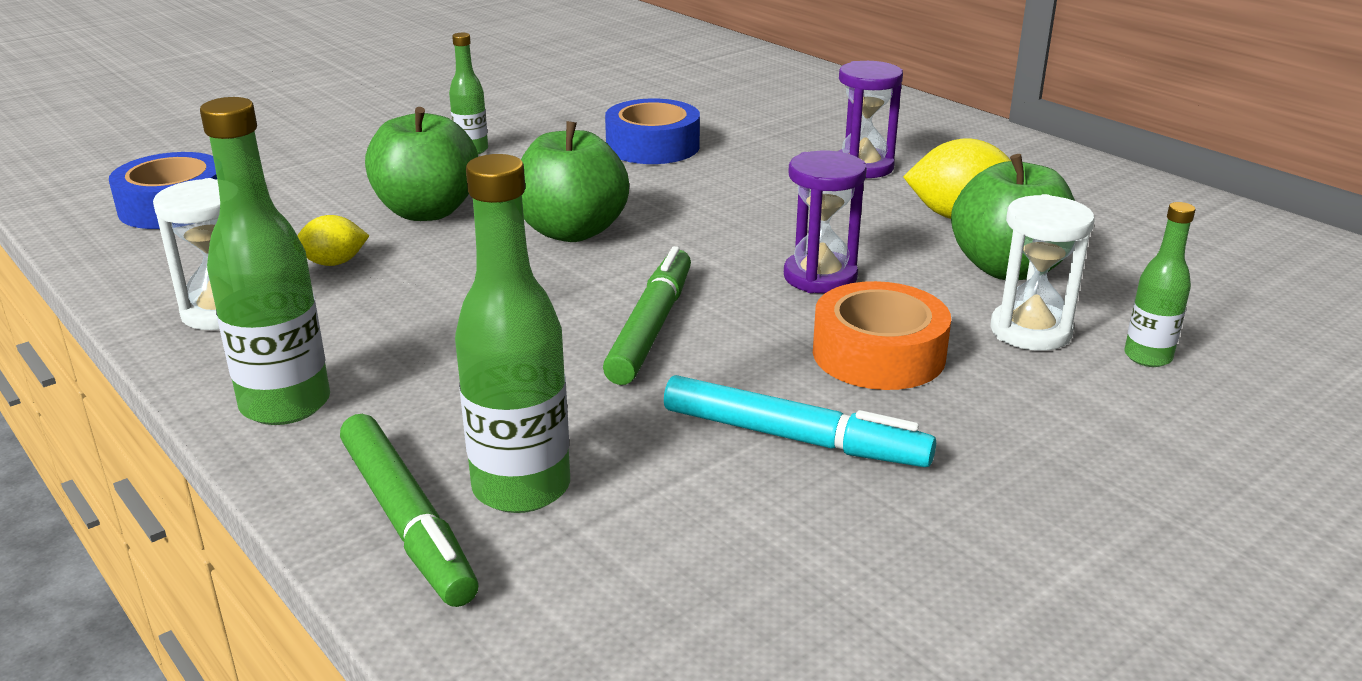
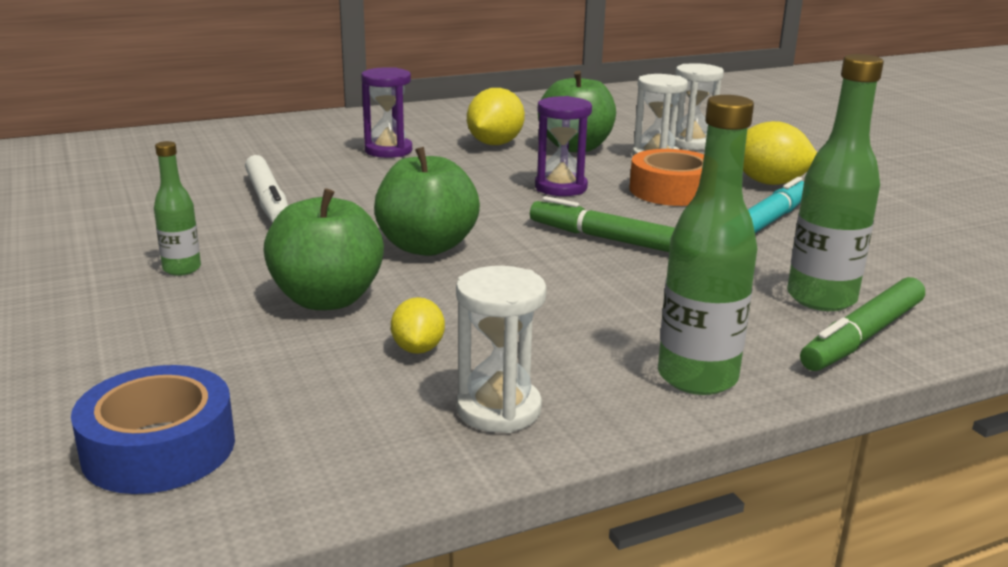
camera: 75 degrees left, 5 degrees down
(407, 520) = (863, 336): green marker -> green marker turned 150 degrees clockwise
(652, 146) = (268, 201): blue tape -> white marker
(1000, 438) = (769, 183): none -> yellow lemon
(1147, 357) = (692, 143): green bottle -> white hourglass

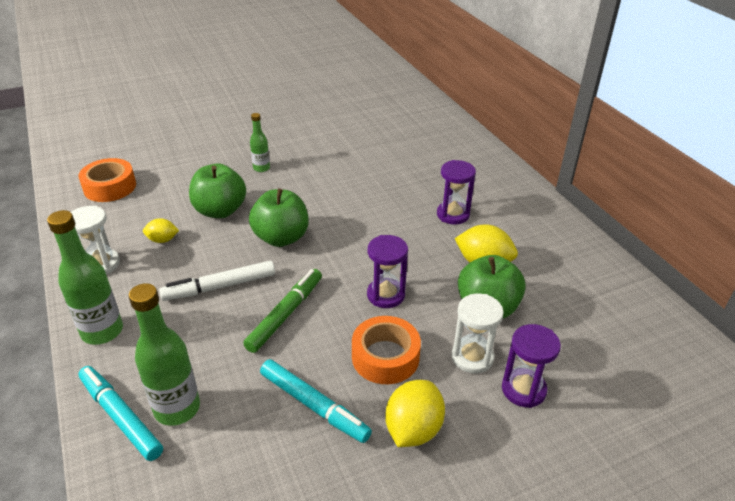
camera: 90 degrees right, 15 degrees up
(159, 448) = (110, 187): blue tape -> orange tape
(268, 201) = (352, 180): white marker -> white marker (220, 287)
(692, 143) = (523, 389): white hourglass -> purple hourglass
(863, 336) = (120, 417): green marker -> turquoise marker

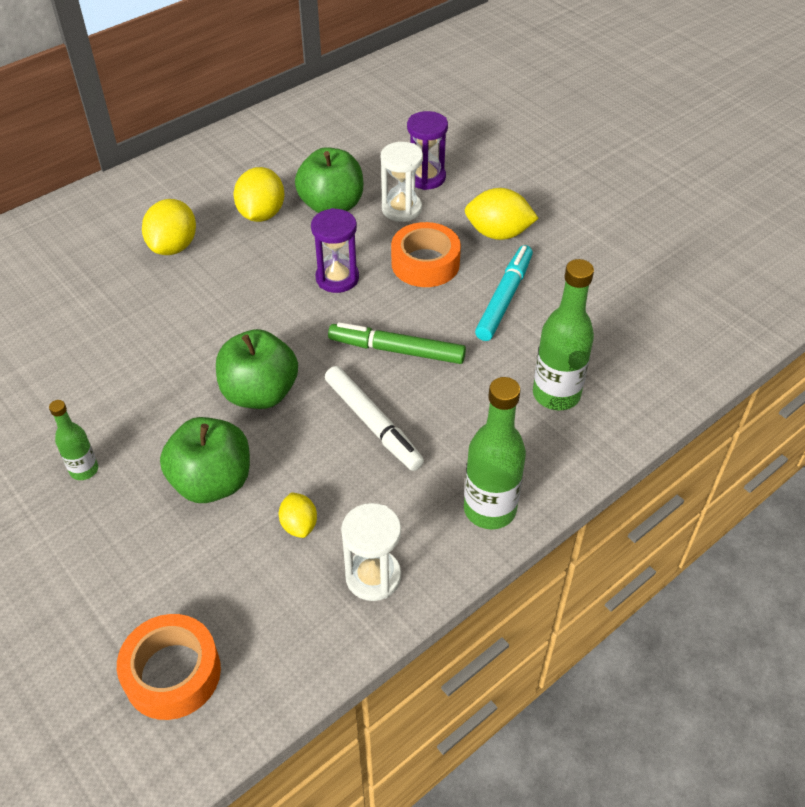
camera: 105 degrees left, 10 degrees up
(120, 417) = (587, 435): turquoise marker -> none
(453, 214) = (173, 246): purple hourglass -> yellow lemon

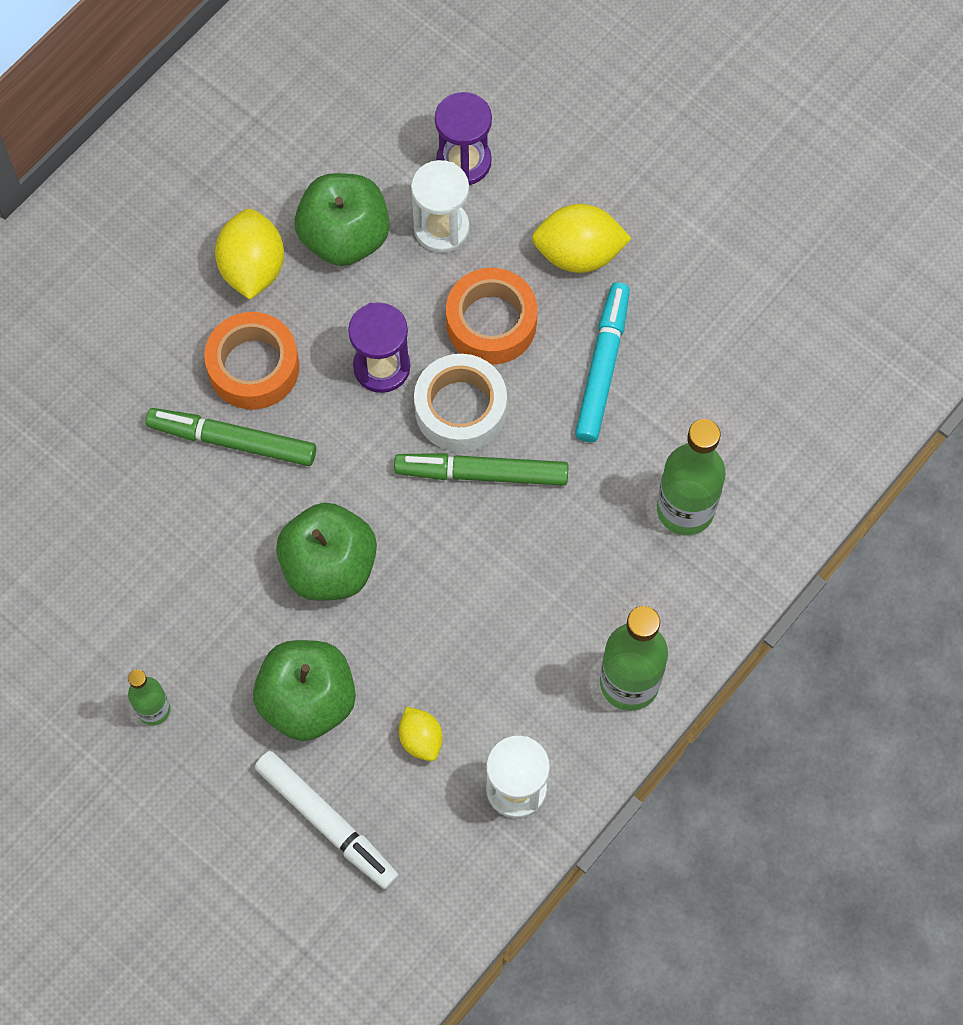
camera: 10 degrees left, 20 degrees up
(172, 673) = (332, 935): orange tape -> orange tape (253, 367)
(173, 246) = (150, 346): yellow lemon -> none
(212, 306) = (232, 441): none -> green marker
(373, 423) = (475, 588): white marker -> white marker (327, 822)
(390, 309) = (460, 409): none -> white tape

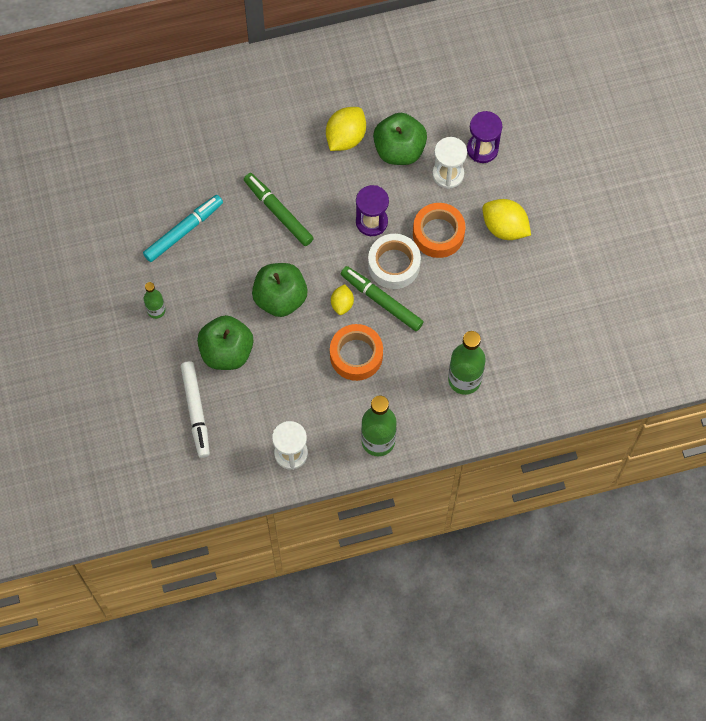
camera: 35 degrees right, 0 degrees up
(253, 367) = (312, 184): orange tape -> orange tape (356, 355)
(421, 739) = (264, 402): yellow lemon -> yellow lemon (342, 304)
(602, 367) = (475, 288): turquoise marker -> turquoise marker (183, 231)

